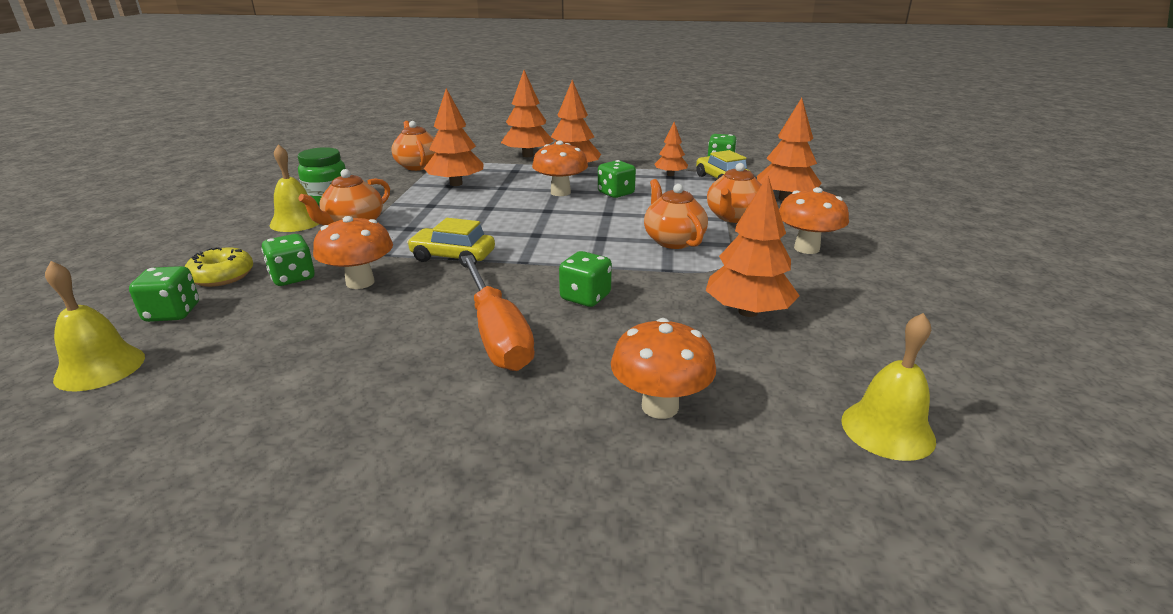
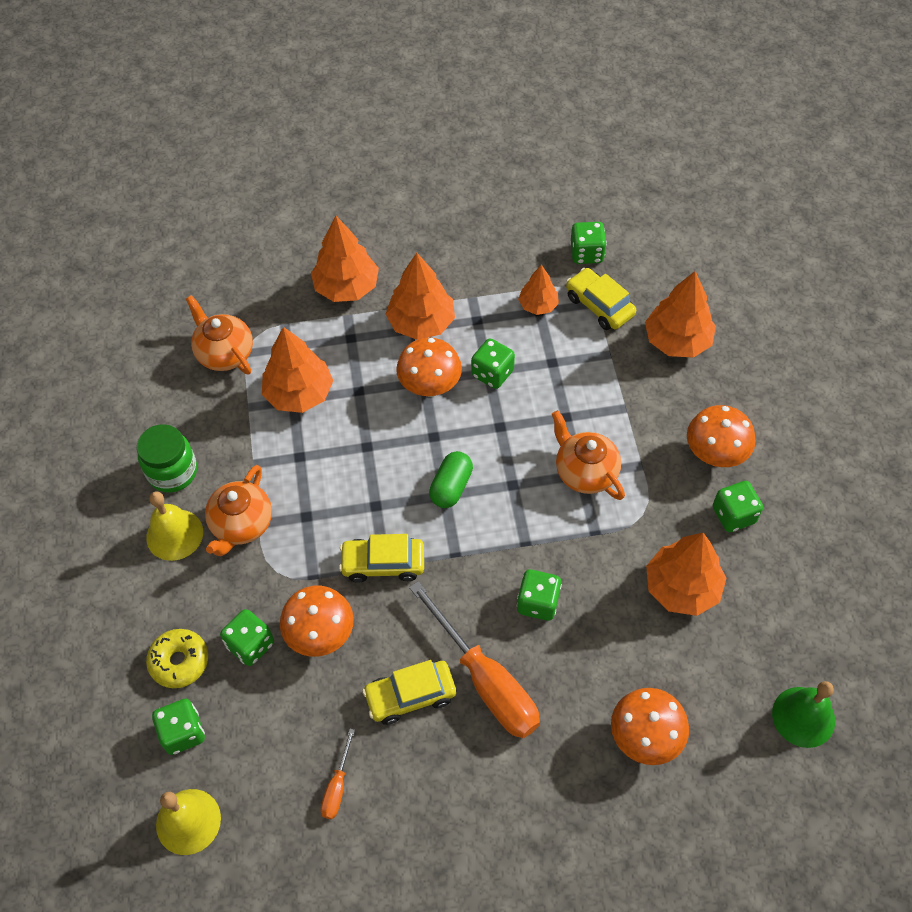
camera: 15 degrees left, 30 degrees up
(274, 374) = (337, 786): none -> orange screwdriver
(410, 329) = (410, 696): none -> yellow car
(545, 232) = (451, 487): none -> green capsule
(733, 217) = (632, 402): orange teapot -> none
(819, 280) = (733, 515): none -> green dice
(887, 429) = (803, 716): yellow bell -> green bell

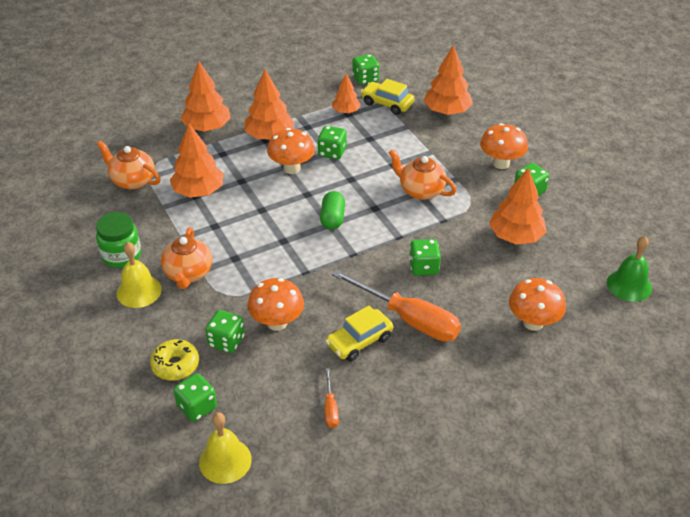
camera: 20 degrees left, 15 degrees down
(383, 564) = (304, 271): yellow car -> none

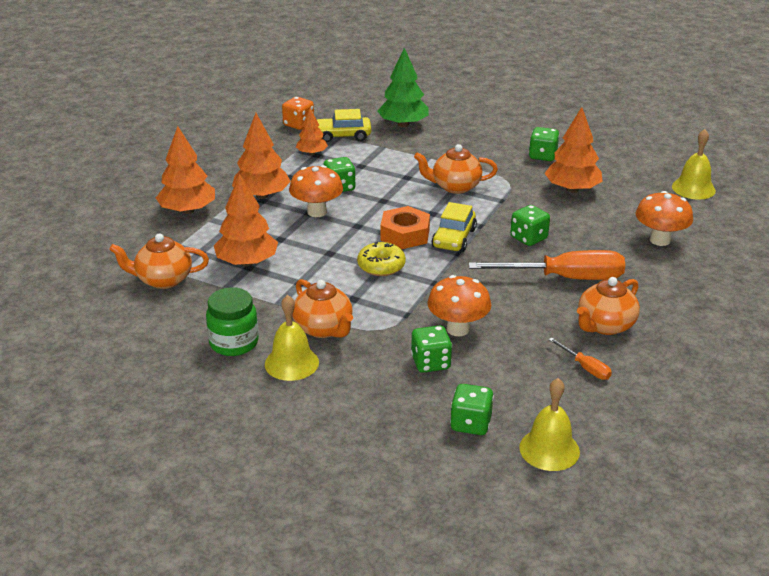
camera: 35 degrees left, 10 degrees down
(175, 365) = (407, 402): yellow donut -> yellow donut (381, 266)
(332, 218) = (405, 234): green capsule -> orange nut
(359, 341) = (545, 311): yellow car -> yellow car (454, 238)
(365, 79) = (298, 124): green dice -> orange dice
(389, 379) = (605, 325): none -> orange teapot
(447, 111) = (403, 124): orange tree -> green tree
(501, 163) = (495, 145): orange mushroom -> none
(629, 285) = (693, 188): green bell -> yellow bell

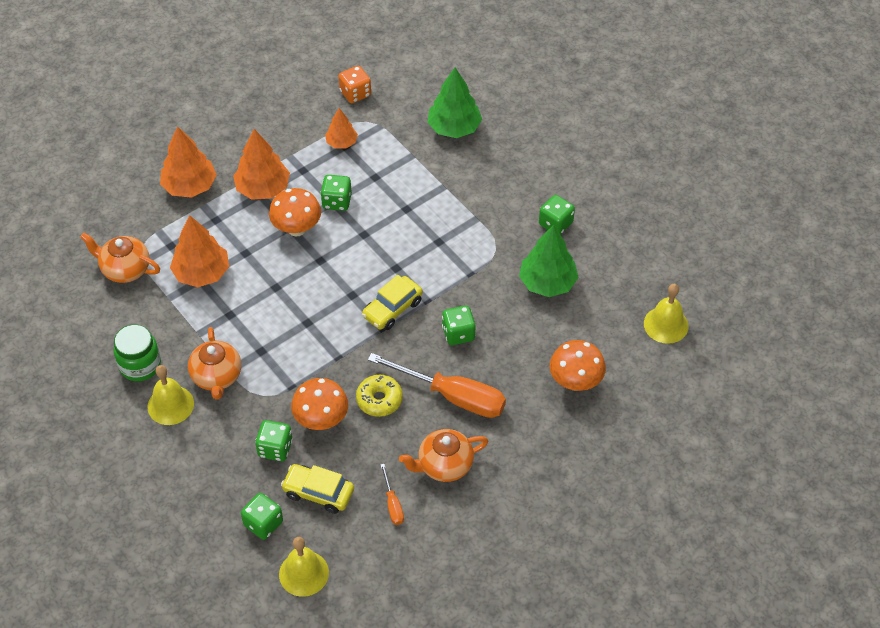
camera: 25 degrees right, 20 degrees up
(342, 136) = (386, 126): yellow car -> yellow car (318, 493)
(381, 266) = (308, 320): yellow donut -> yellow donut (379, 400)
(405, 234) = (353, 287): orange nut -> none
(455, 187) = (441, 239): orange teapot -> none
(572, 189) = (547, 283): orange tree -> green tree

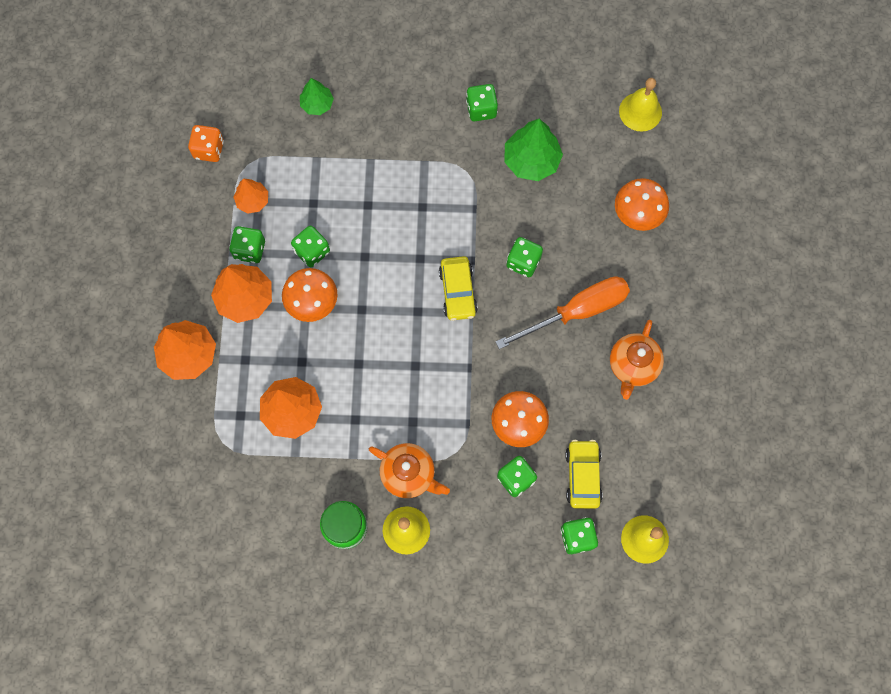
camera: 50 degrees left, 20 degrees up
(125, 269) = (233, 470): orange teapot -> none
(302, 166) = (249, 250): none -> green dice
(318, 493) = (582, 476): yellow car -> yellow car turned 120 degrees clockwise
(379, 400) = (535, 367): yellow donut -> none
(392, 504) = (637, 429): orange screwdriver -> none
(454, 128) = (317, 104): green tree -> green tree, size x0.59

